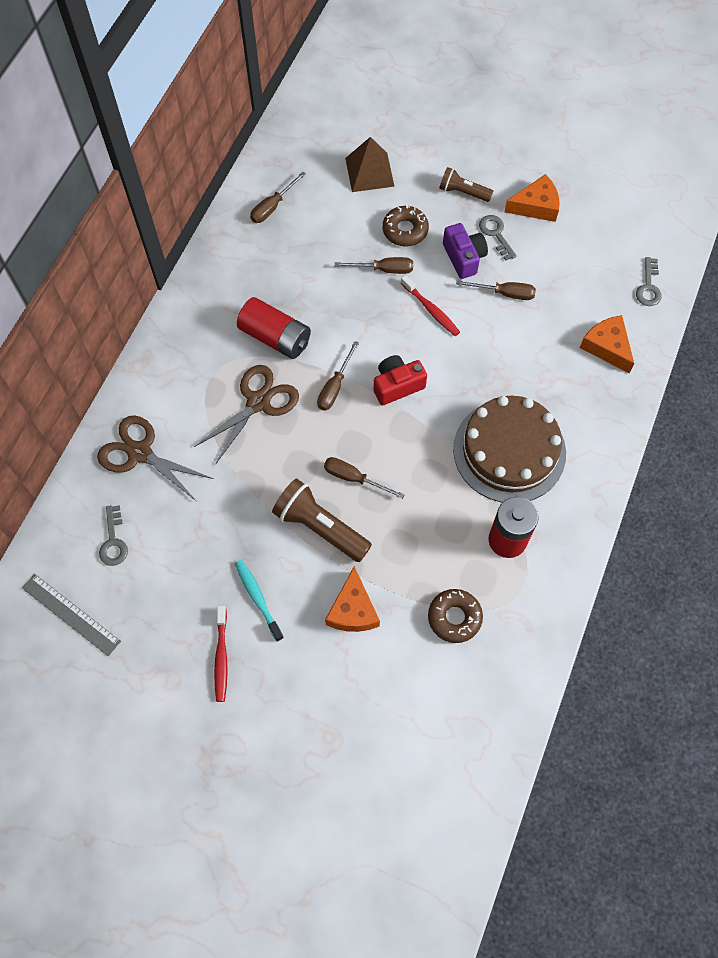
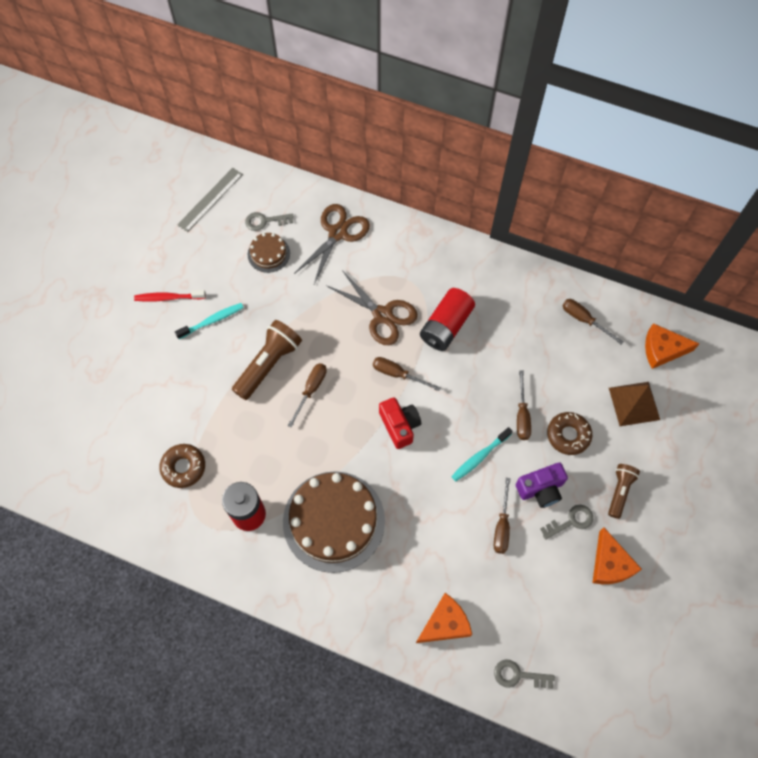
camera: 90 degrees right, 0 degrees up
(163, 534) = (268, 254): none -> brown cake
(353, 610) = (197, 389): orange cheese -> orange cheese (662, 350)
(431, 310) = (480, 457): red toothbrush -> turquoise toothbrush

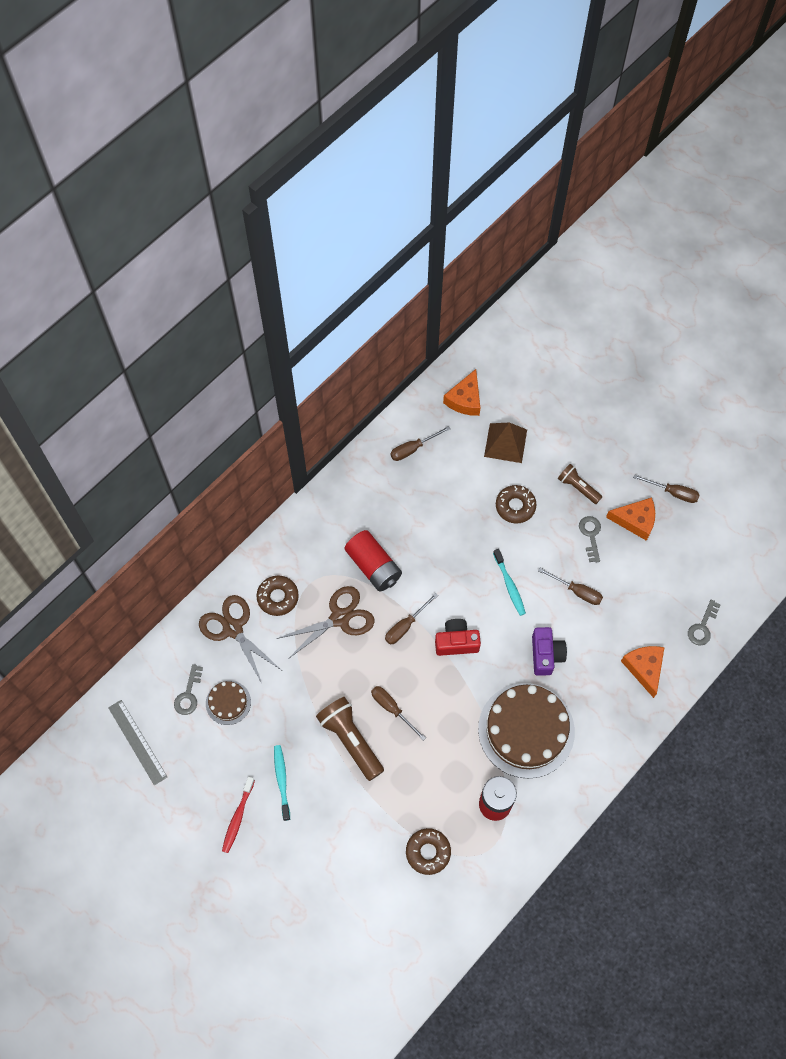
camera: 70 degrees left, 0 degrees up
(381, 258) = (278, 597): none -> brown donut
(522, 415) = (484, 536): brown screwdriver -> brown screwdriver (673, 492)
(540, 489) = (555, 547): purple camera -> purple camera (546, 655)

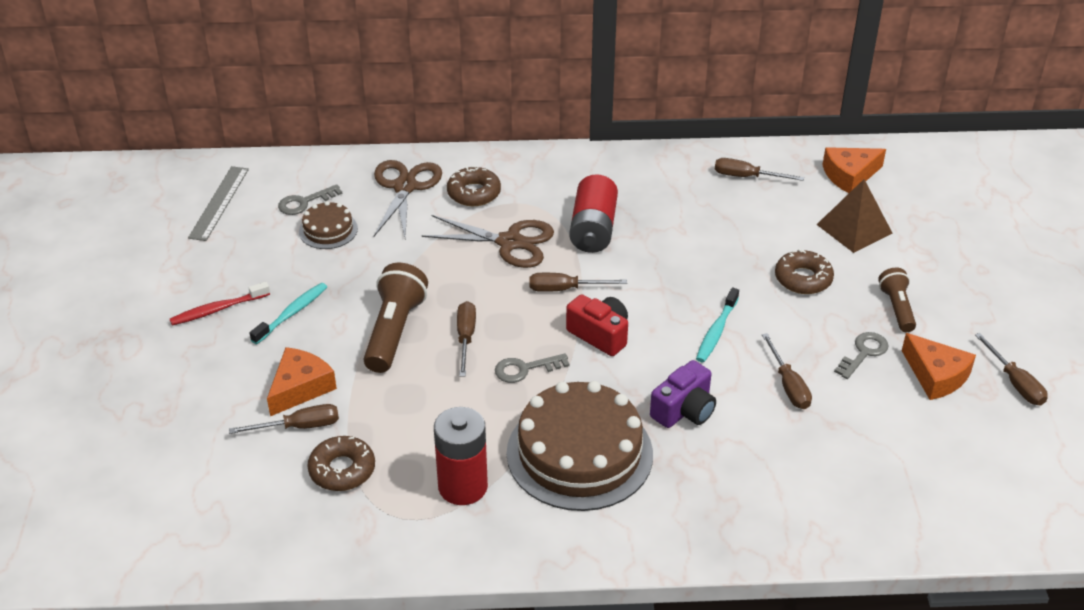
camera: 45 degrees right, 25 degrees down
(376, 848) = (299, 427): none -> brown screwdriver
(644, 668) = (788, 502): orange cheese -> orange cheese (300, 388)
(702, 627) = (912, 519): grey key -> grey key (525, 369)

